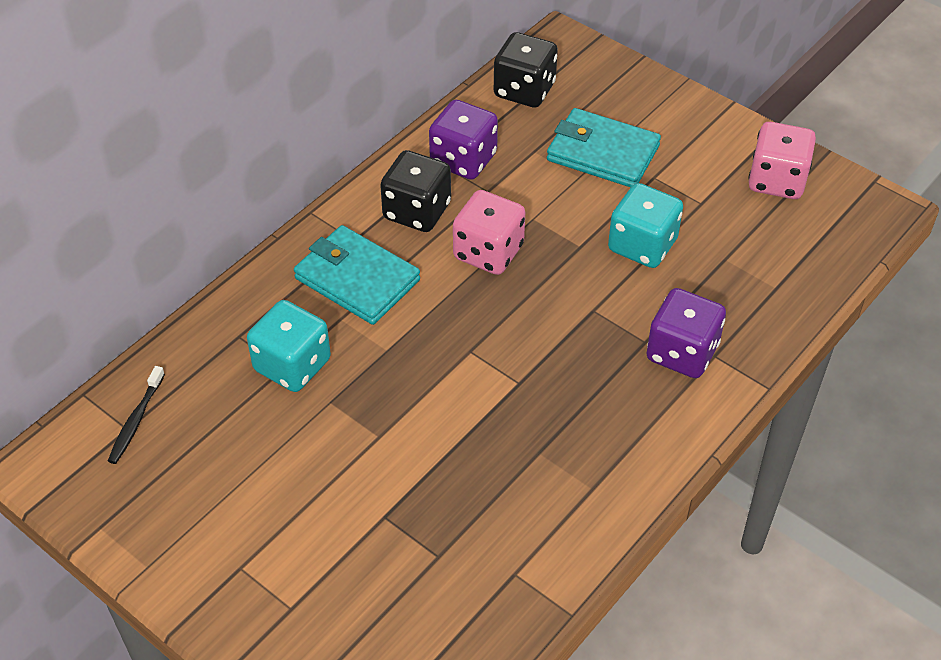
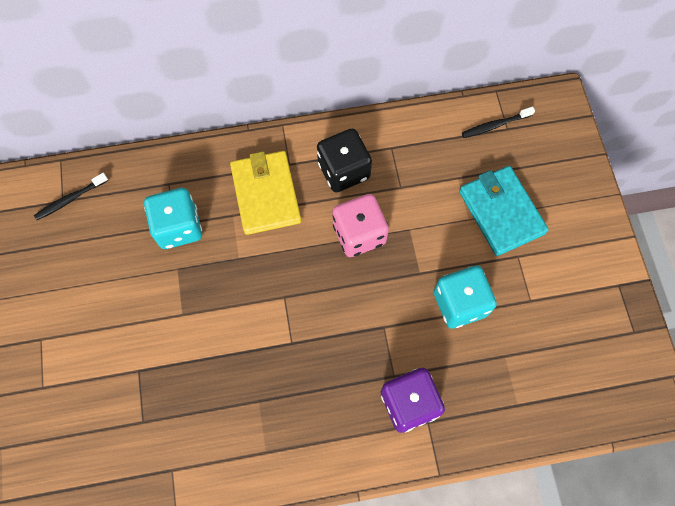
camera: 40 degrees right, 20 degrees up
(357, 279) = (266, 194): turquoise wallet -> yellow wallet
(463, 160) = (406, 152): purple dice -> none
(524, 90) = (495, 125): black dice -> black toothbrush
(777, 181) = (600, 323): pink dice -> none

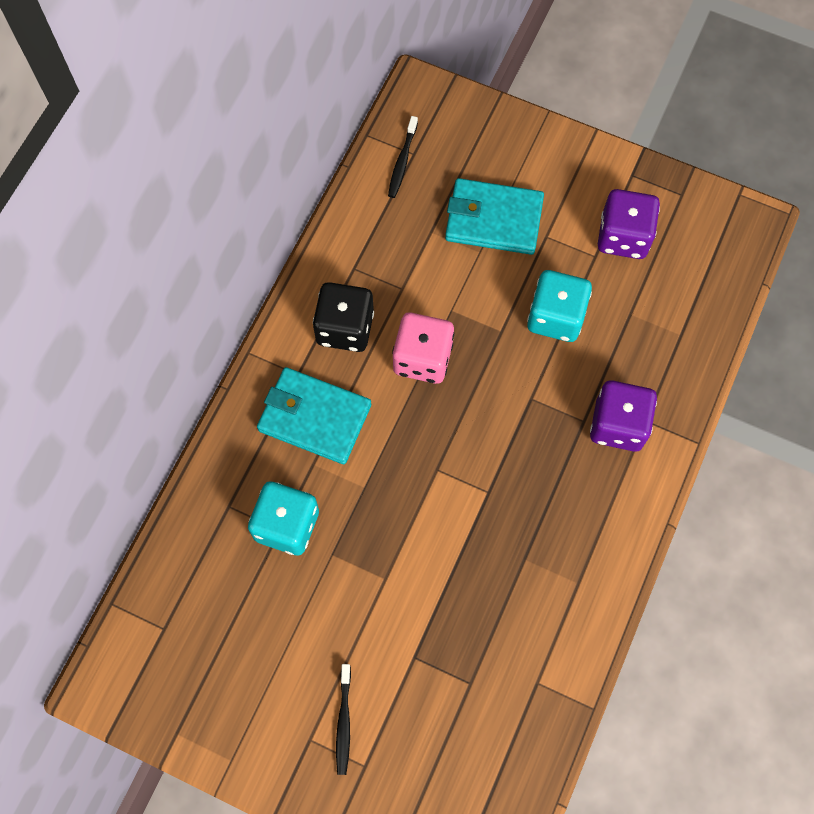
camera: 55 degrees left, 0 degrees up
(70, 199) = (169, 619): black toothbrush -> black toothbrush (344, 722)
(266, 194) = (315, 417): yellow wallet -> turquoise wallet
(563, 311) = (623, 237): none -> purple dice

